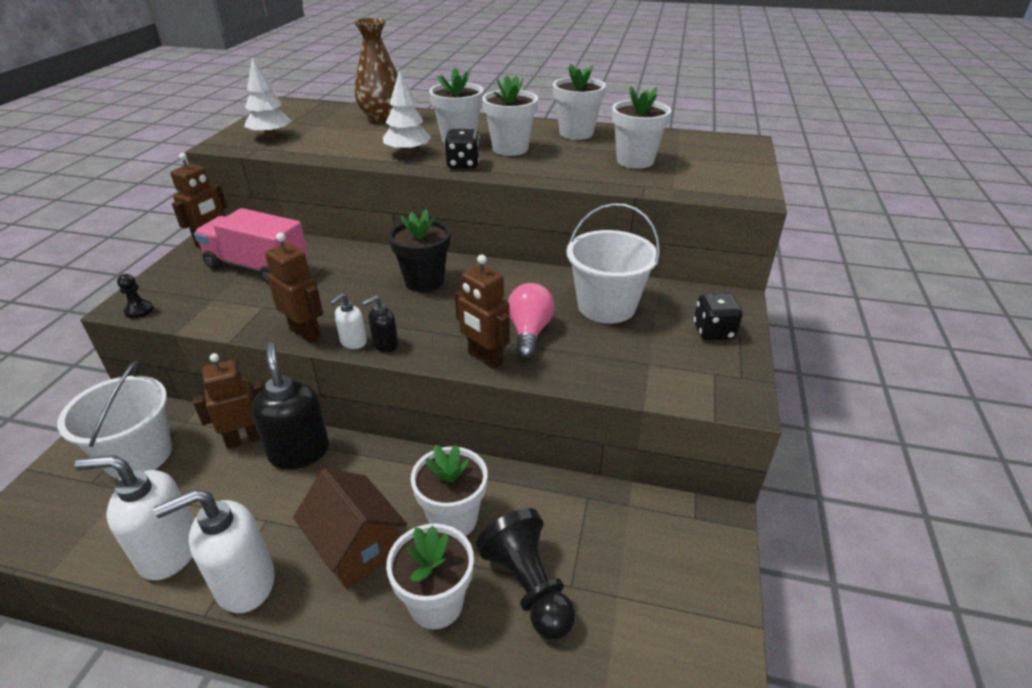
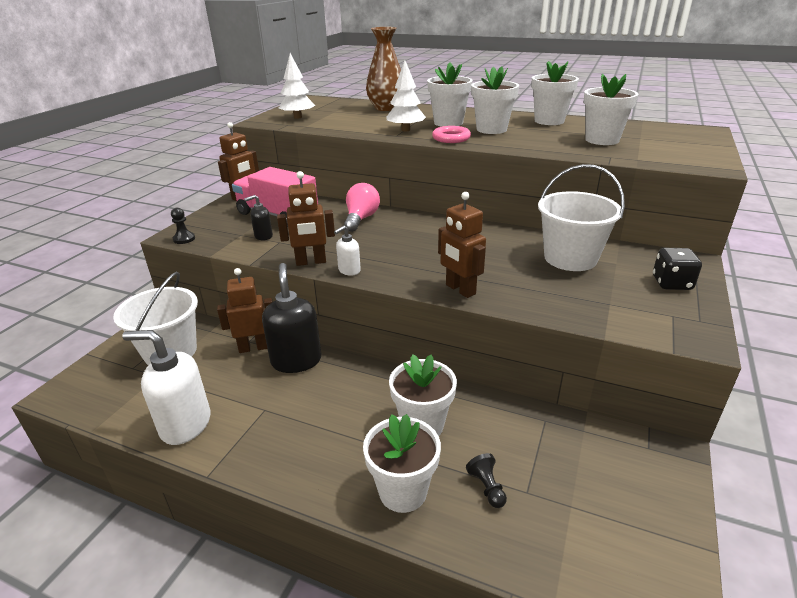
camera: 10 degrees right, 5 degrees down
(244, 583) = (242, 456): white soap dispenser -> none
(305, 333) = (311, 262): brown robot -> brown robot turned 120 degrees clockwise
(356, 546) = (337, 438): brown house -> none
(385, 345) = (375, 274): black soap dispenser -> black soap dispenser (263, 236)
(424, 281) = (411, 231): black flower pot -> none
(463, 164) = (451, 138): black dice -> pink ring
(528, 586) = (487, 487): black pawn -> black pawn, size x0.47
(529, 332) = (500, 273): pink light bulb -> pink light bulb (361, 219)

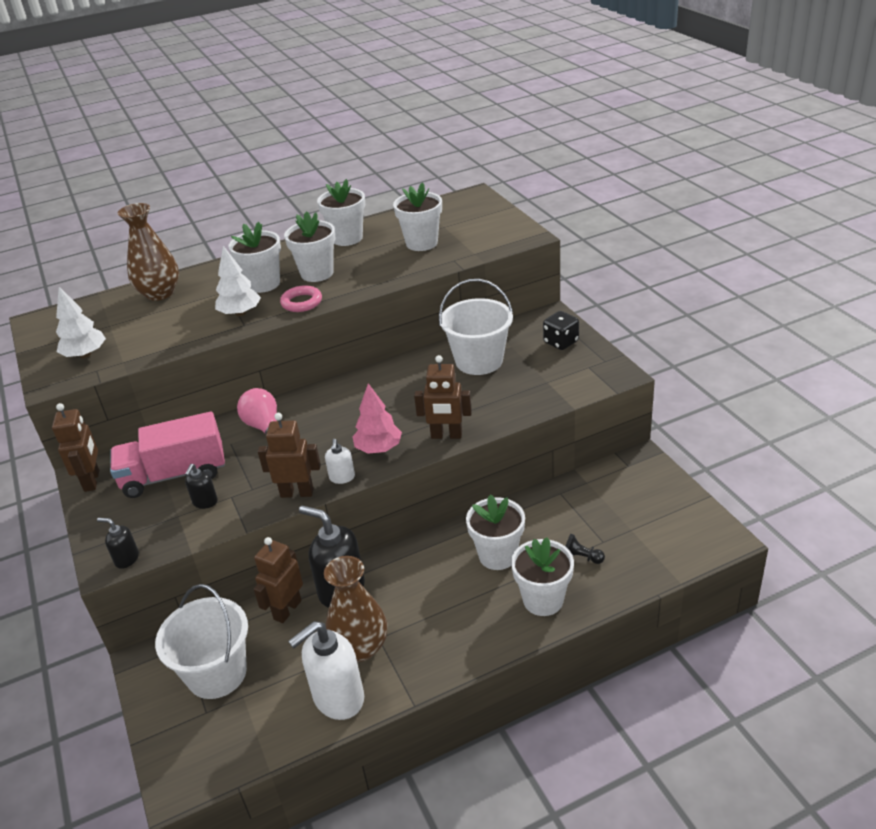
camera: 45 degrees left, 5 degrees up
(184, 239) = (126, 559): black pawn -> black soap dispenser
(246, 405) = (360, 647): none -> brown vase
(311, 262) = (297, 493): brown robot -> brown robot turned 120 degrees counterclockwise
(401, 269) = (378, 448): none -> pink tree

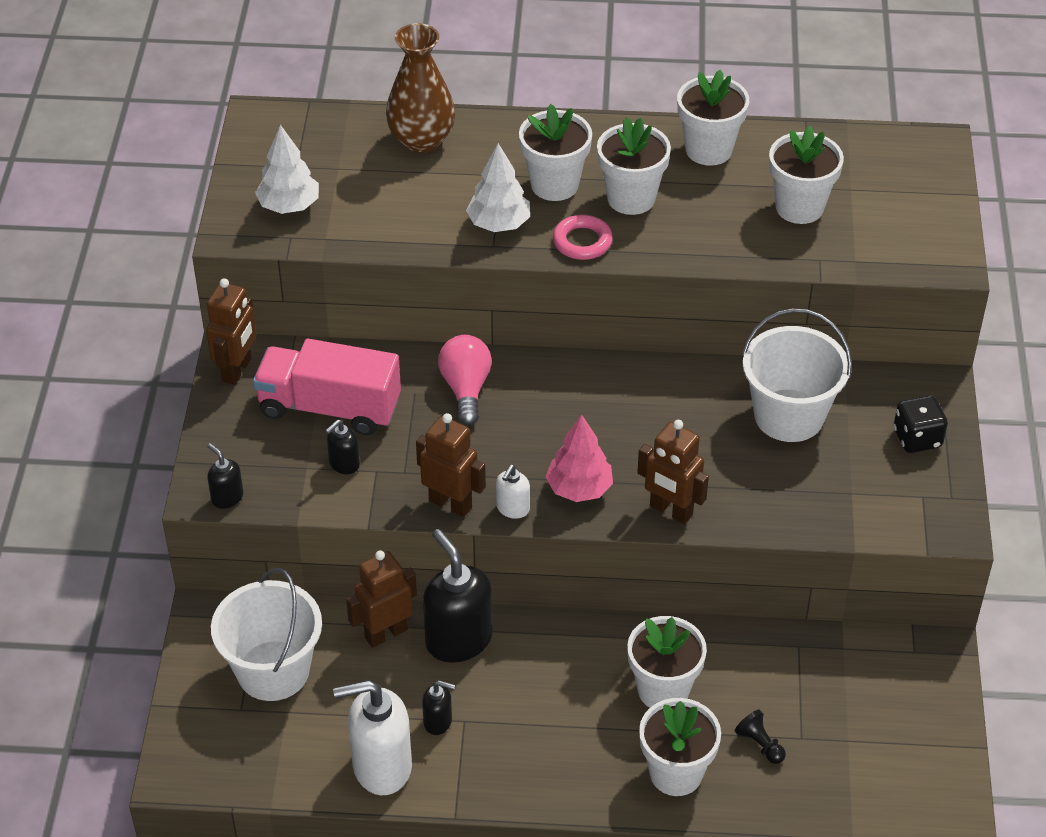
camera: 25 degrees right, 10 degrees up
(360, 647) = (438, 721): brown vase -> black soap dispenser

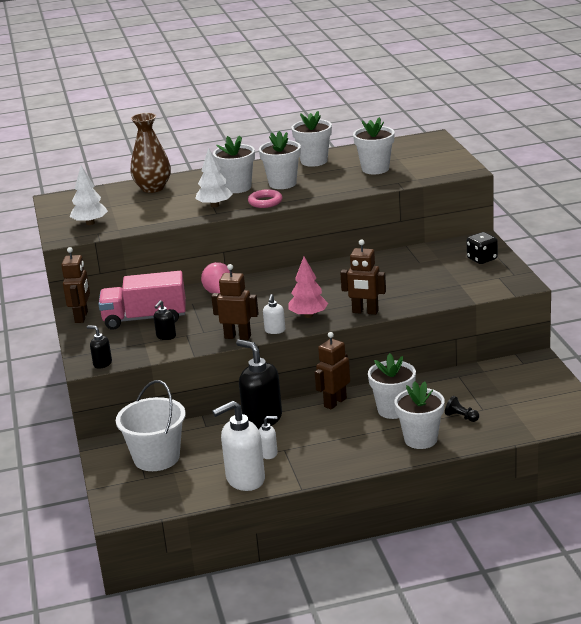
camera: 15 degrees left, 20 degrees down
(385, 633) = (217, 427): brown robot -> brown robot (335, 402)
(438, 721) = (269, 453): black soap dispenser -> white soap dispenser
(789, 416) = (408, 266): white bucket -> none

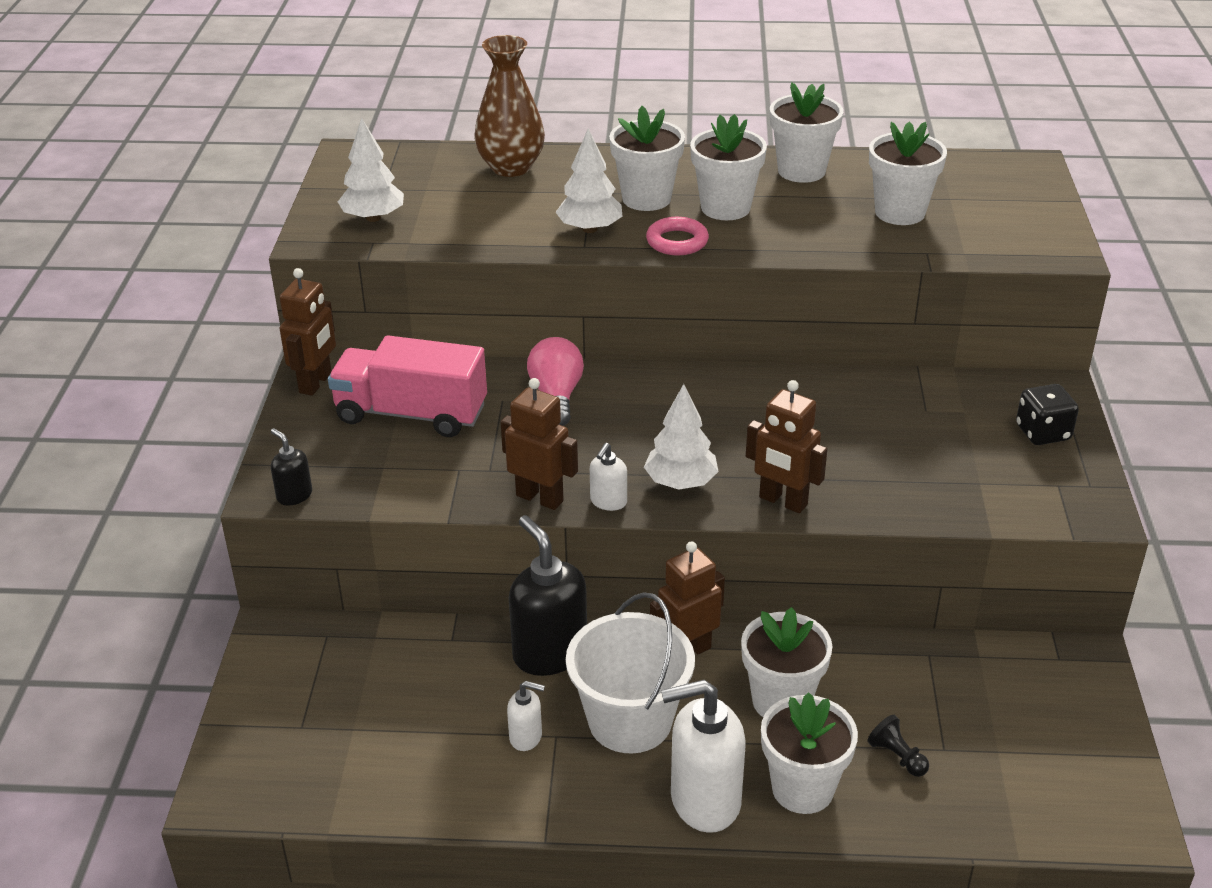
camera: 15 degrees right, 10 degrees up
(156, 458) = (341, 687): white bucket -> white bucket (630, 721)
(166, 336) = (424, 463): black soap dispenser -> none
(245, 479) = (459, 786): white soap dispenser -> white soap dispenser (704, 801)
(308, 315) = (681, 482): pink tree -> white tree

